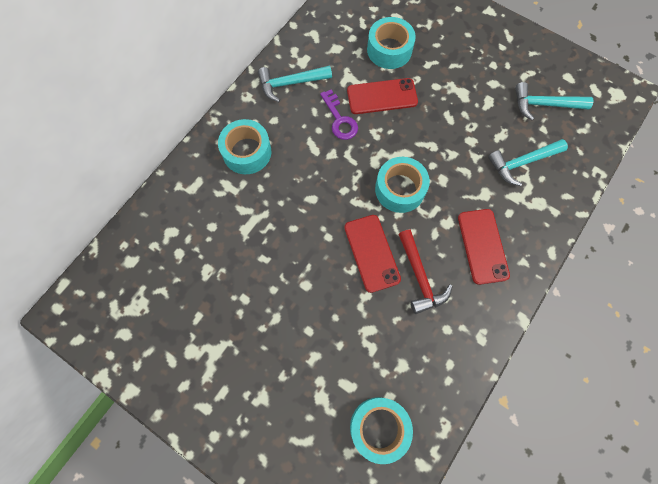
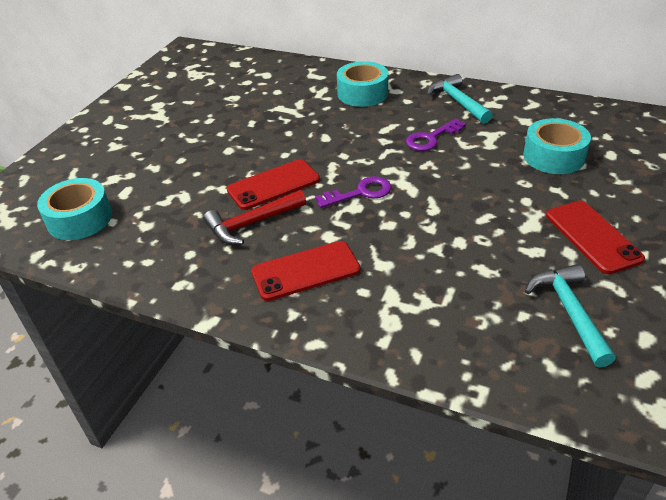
camera: 80 degrees right, 30 degrees down
(382, 96) = (481, 161): red phone -> red phone (592, 236)
(400, 189) = (360, 193): turquoise tape -> purple key
(522, 163) = (450, 296): turquoise hammer -> none

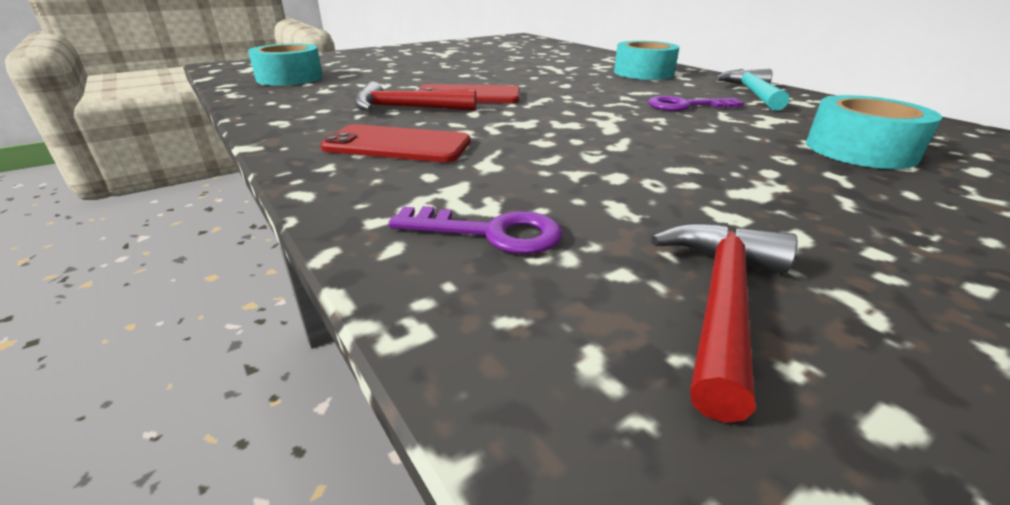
camera: 30 degrees right, 10 degrees down
(360, 193) = (546, 117): purple key -> purple key (491, 233)
(569, 312) = (721, 303): turquoise hammer -> red hammer
(592, 236) = (865, 233): red phone -> none

